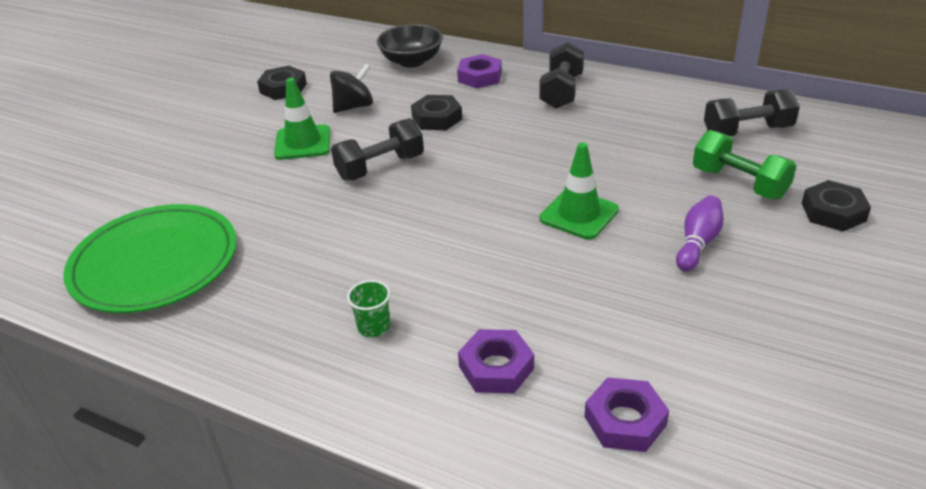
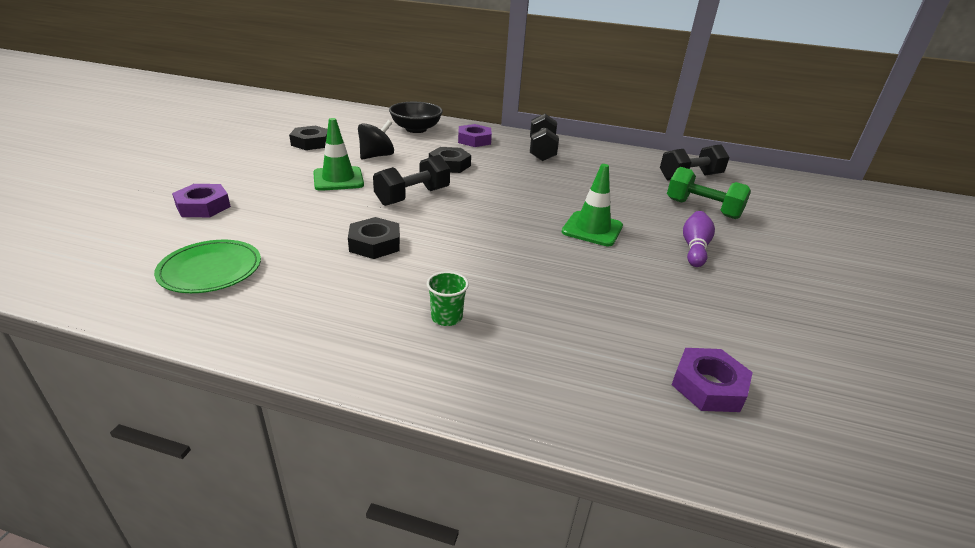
camera: 15 degrees left, 5 degrees down
(155, 263) = (210, 270): green plate -> green plate, size x0.59
(496, 367) = (574, 347): purple nut -> purple nut (203, 206)
(833, 212) = (779, 227): black nut -> black nut (375, 244)

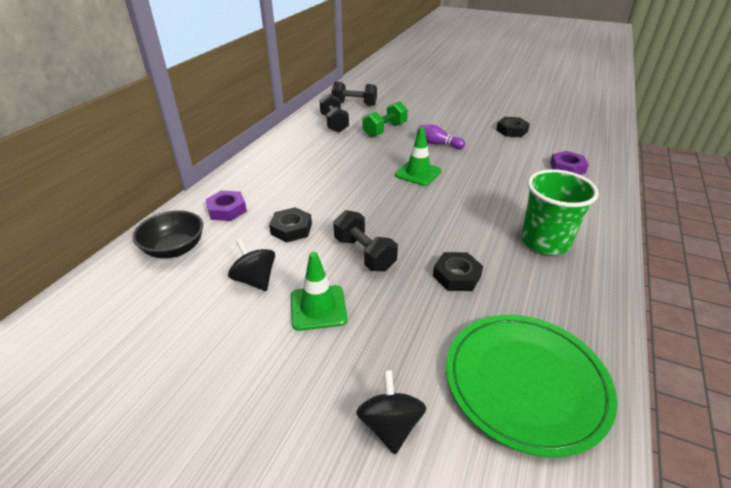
camera: 80 degrees left, 5 degrees up
(203, 206) = (390, 425): purple nut -> black spinning top
(210, 270) = (525, 383): green plate -> green plate, size x1.71
(311, 143) = (190, 344): black nut -> black nut (512, 130)
(446, 317) = (545, 242): green cup -> green cup, size x2.33
(542, 151) = (268, 175): black dumbbell -> black dumbbell (354, 104)

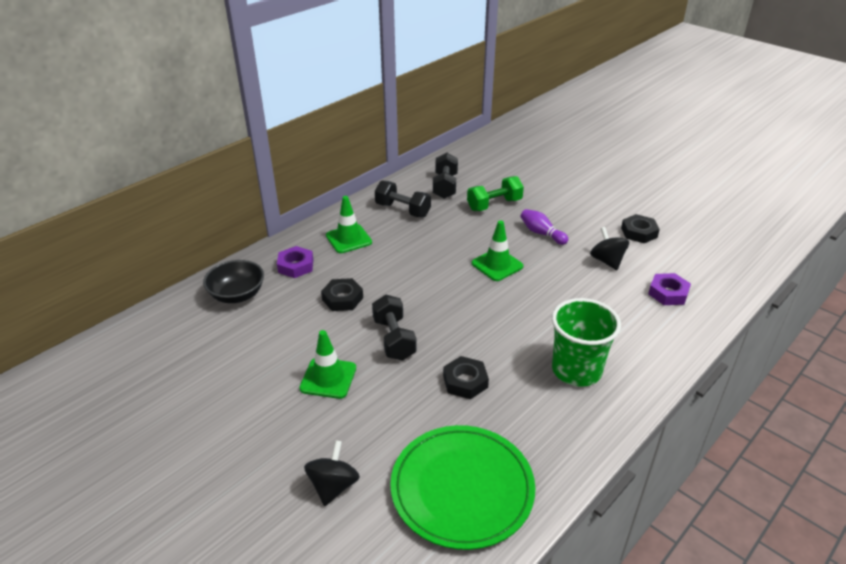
camera: 20 degrees right, 0 degrees up
(255, 280) = (289, 340): black spinning top -> black spinning top (607, 261)
(269, 177) = (348, 239): none -> green traffic cone
(354, 104) = (481, 164): black dumbbell -> black dumbbell (403, 210)

